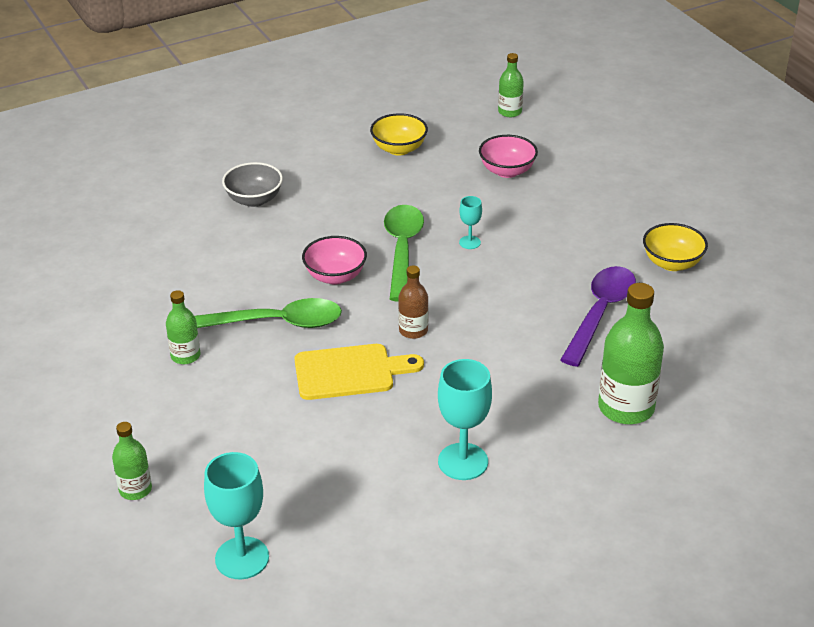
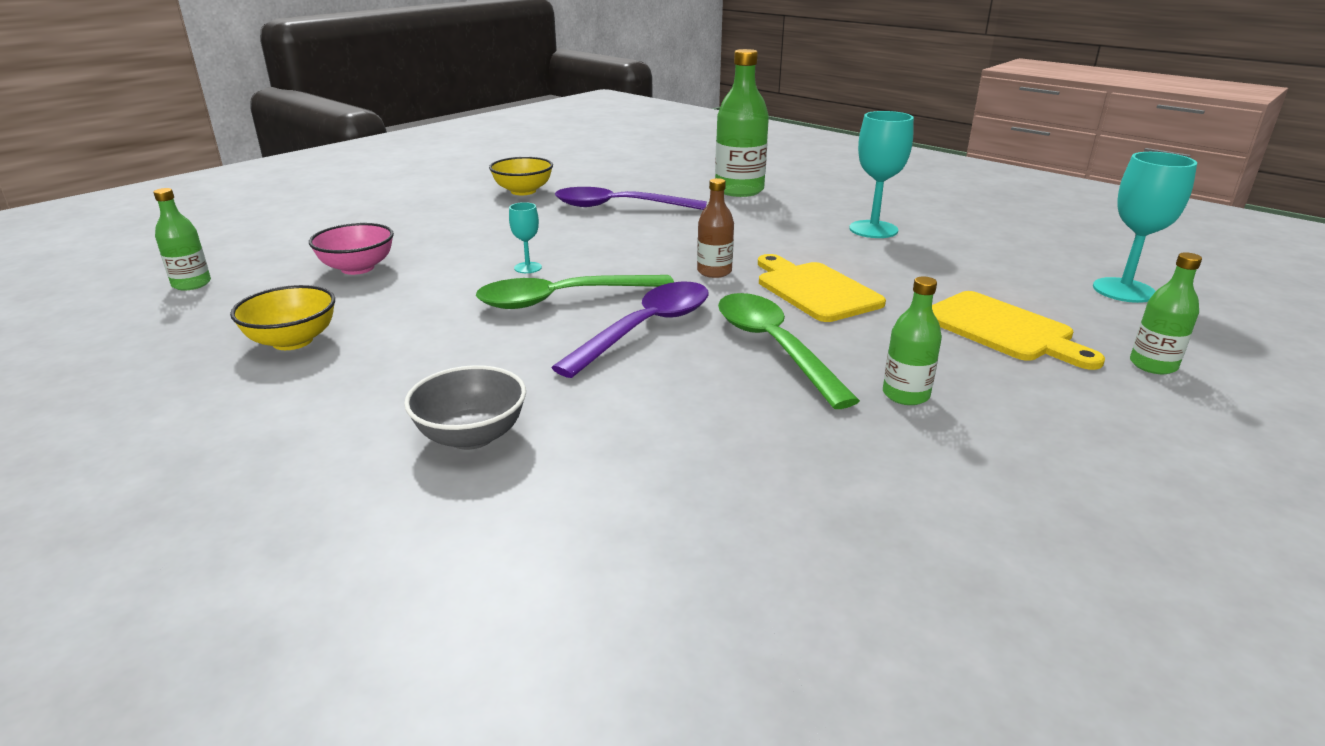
camera: 110 degrees left, 10 degrees down
(229, 442) = (1002, 329): none -> yellow cutting board
(335, 276) = (646, 329): pink bowl -> purple spoon

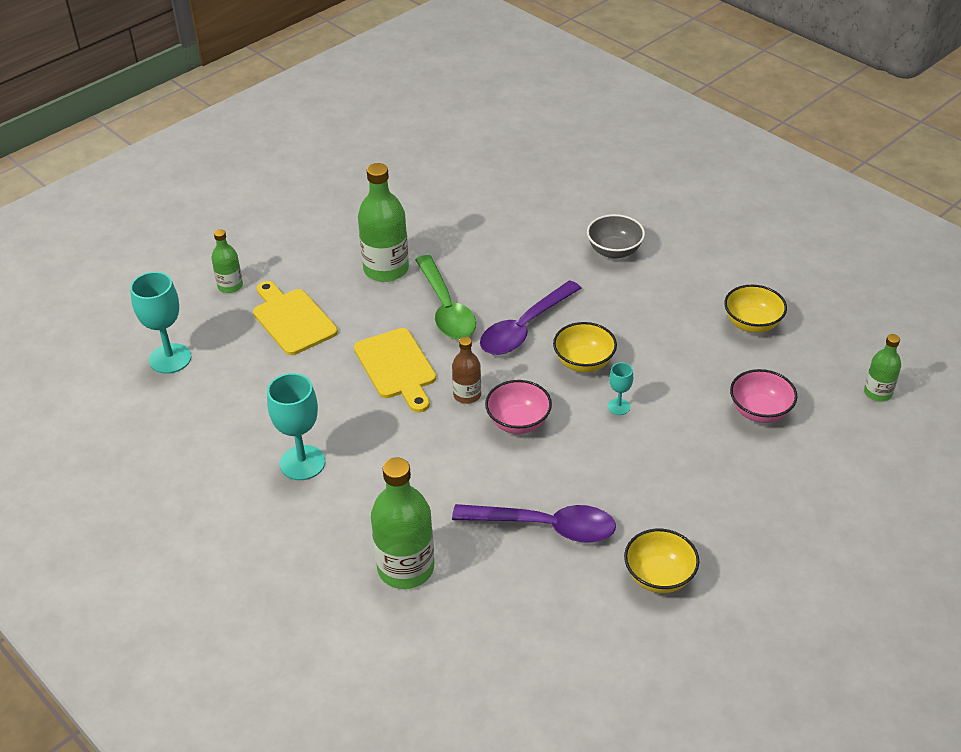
camera: 175 degrees left, 15 degrees up
(563, 299) = (583, 362): green spoon -> yellow bowl
(649, 256) = (518, 422): none -> pink bowl
(905, 395) = (386, 269): green bottle -> green bottle, size x1.82

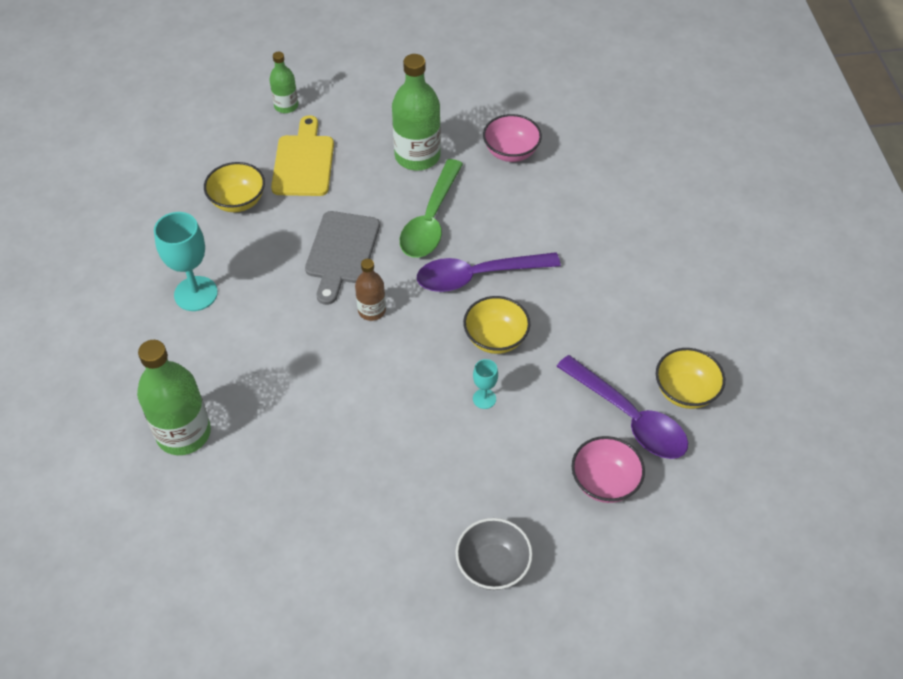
camera: 35 degrees right, 10 degrees up
(170, 358) = (187, 146): turquoise goblet -> none
(396, 367) = (341, 252): yellow cutting board -> grey cutting board
(518, 422) = (388, 361): pink bowl -> pink bowl (511, 152)
(545, 526) = (318, 469): purple spoon -> purple spoon (629, 417)
(614, 251) = (628, 245): grey bowl -> grey bowl (493, 565)
(659, 576) = (364, 576): yellow bowl -> yellow bowl (238, 201)
(878, 393) = (737, 535): green bottle -> none

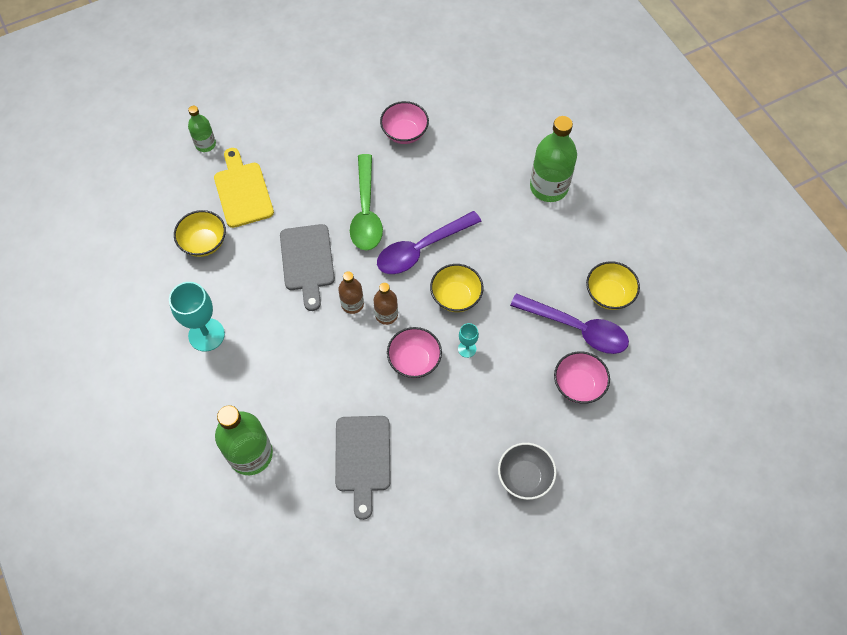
camera: 20 degrees left, 10 degrees up
(307, 480) = (362, 458): none -> grey cutting board
(405, 333) = (386, 315): none -> brown bottle
(416, 392) = (414, 360): none -> pink bowl
(417, 156) = (332, 158): green bottle -> green bottle (549, 187)

